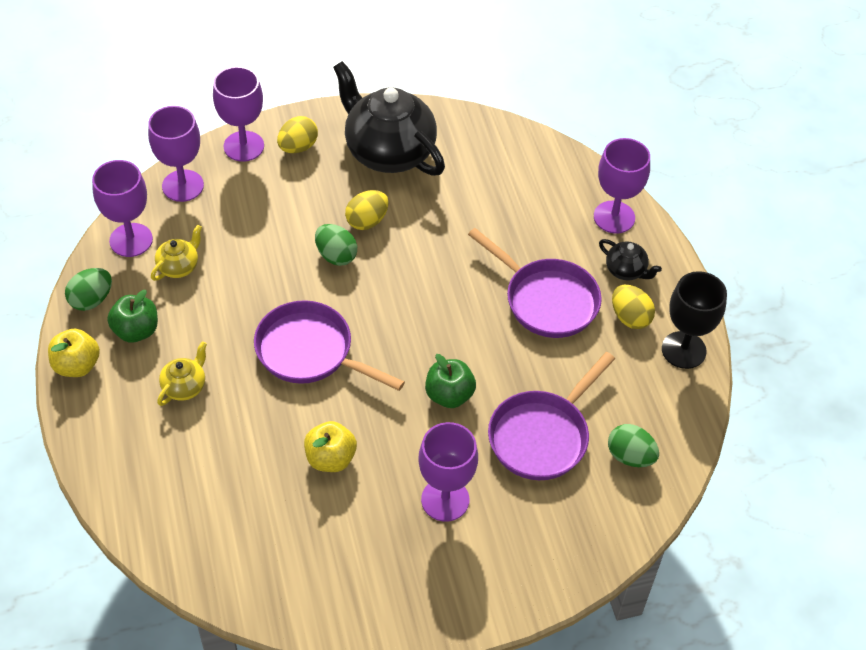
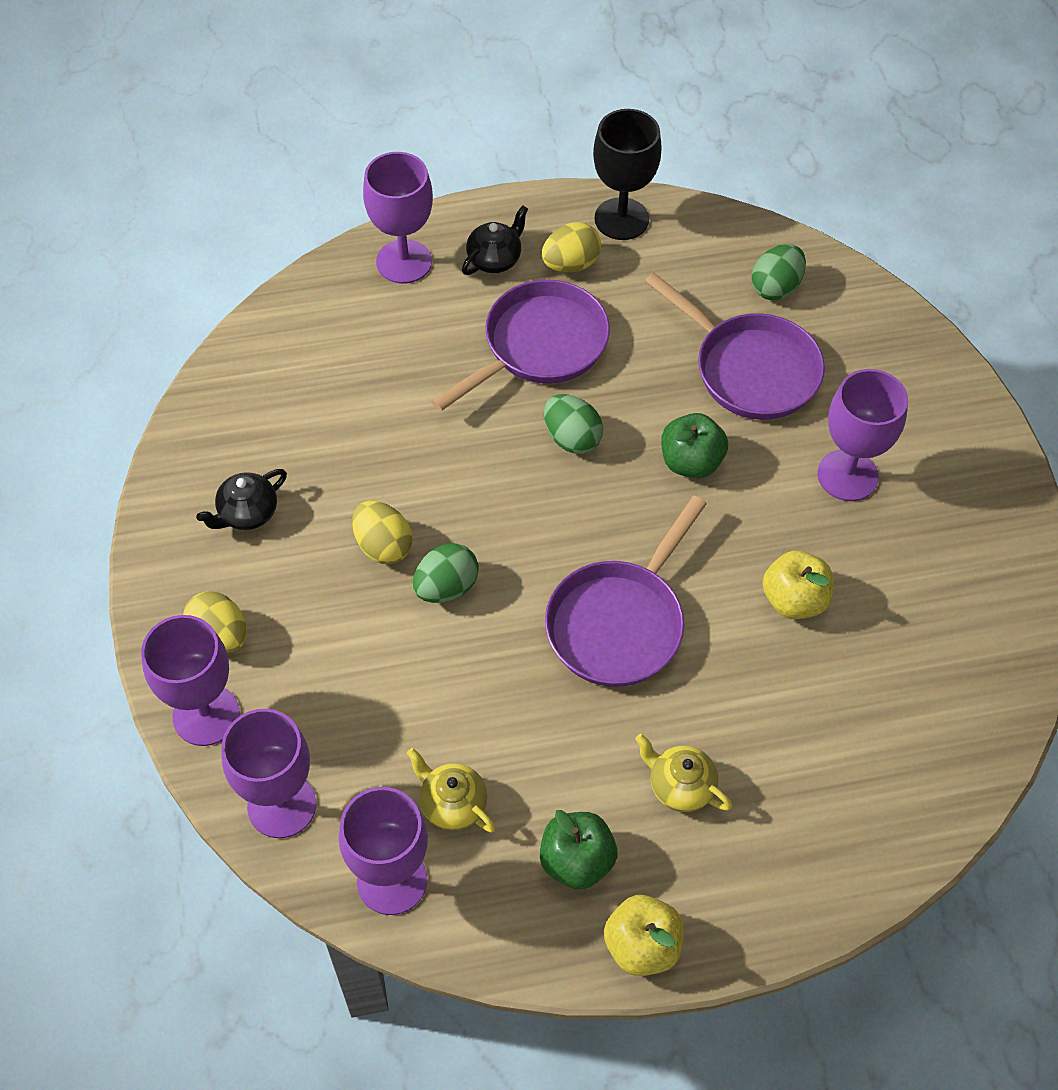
camera: 85 degrees left, 5 degrees up
(91, 300) = (513, 934): green egg -> green egg (572, 438)
(388, 151) = (247, 513): black teapot -> black teapot, size x0.44

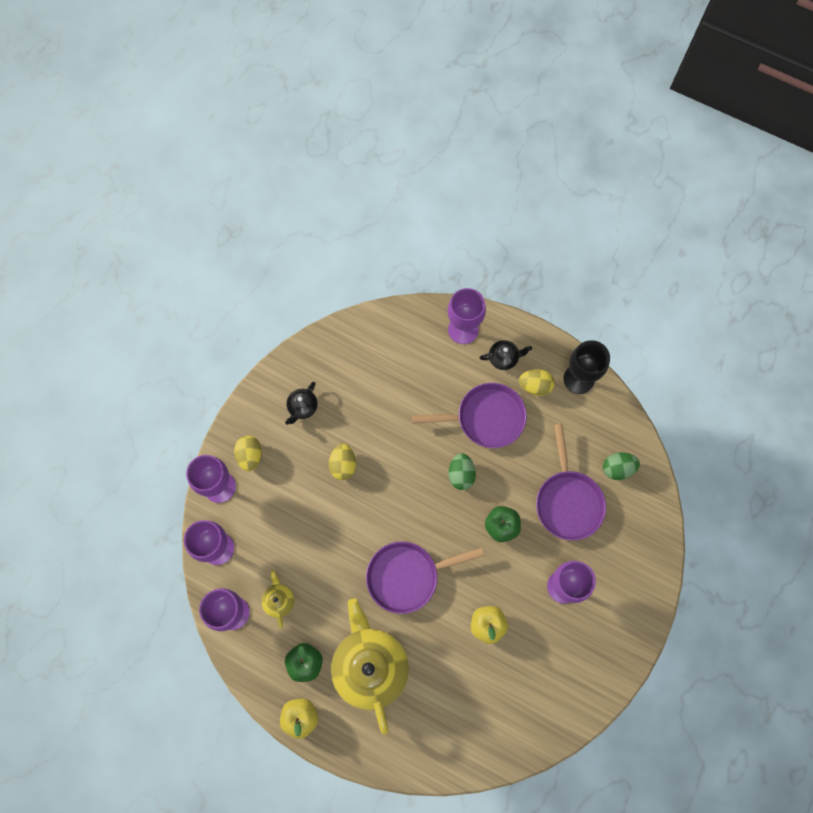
camera: 40 degrees right, 15 degrees up
(247, 513) = (302, 407): black teapot -> black teapot turned 60 degrees counterclockwise
(446, 587) = (352, 504): green egg -> none
(680, 786) = (370, 666): yellow teapot -> yellow teapot, size x2.29

